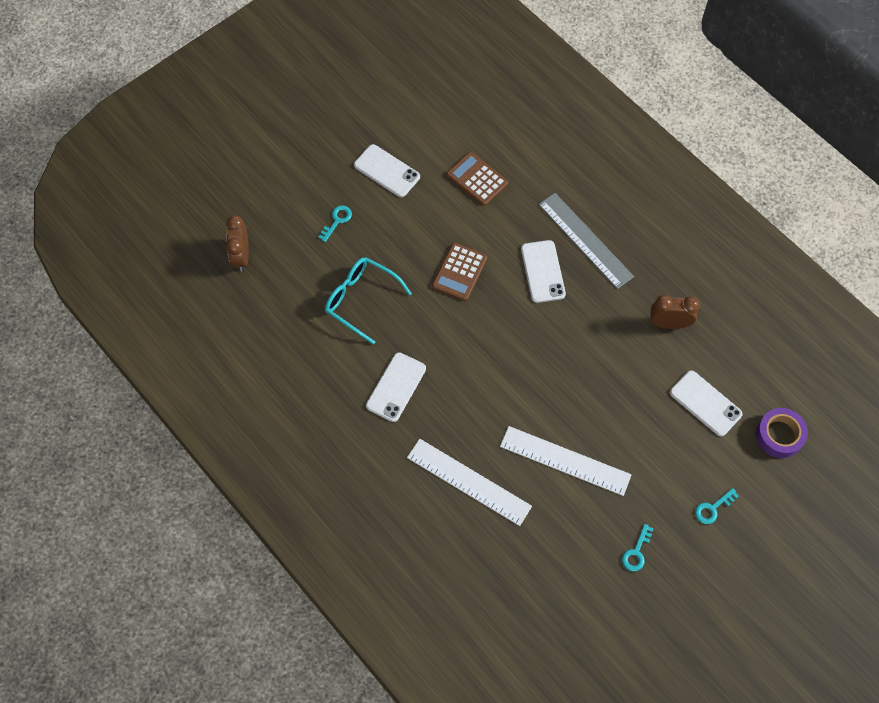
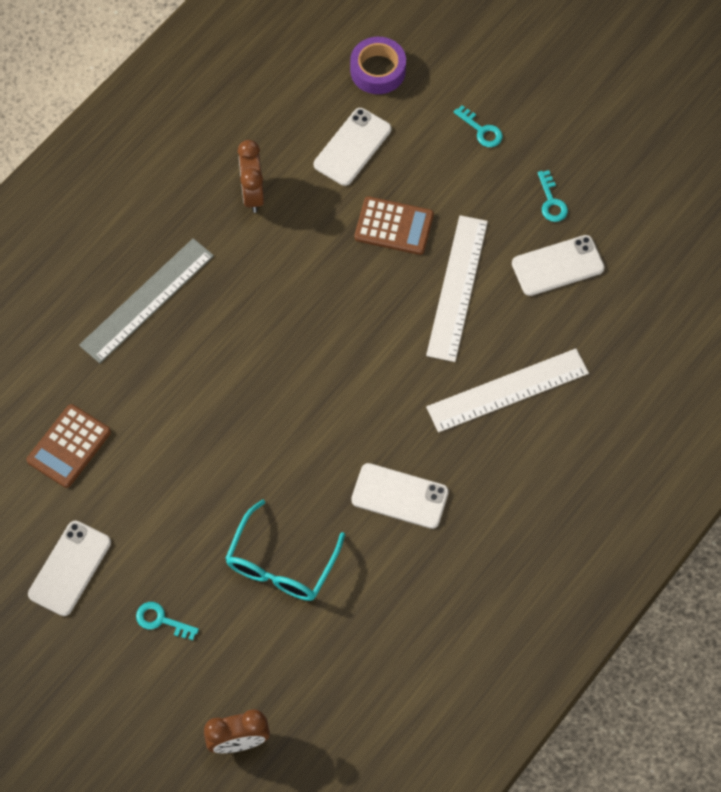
camera: 100 degrees left, 0 degrees up
(459, 272) = (218, 446): brown calculator -> brown calculator (394, 226)
(469, 481) = (507, 390): white ruler -> white ruler turned 45 degrees clockwise
(543, 271) = (202, 345): white phone -> white phone (557, 266)
(636, 552) = (551, 201): turquoise key -> turquoise key turned 60 degrees clockwise

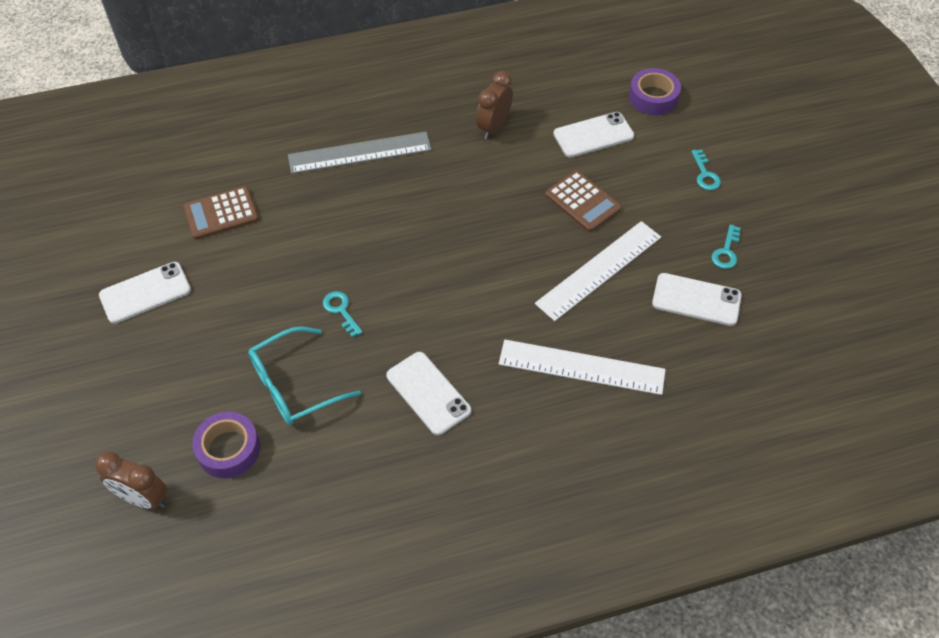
camera: 35 degrees right, 10 degrees down
(161, 620) = (172, 369): turquoise key -> turquoise key (341, 310)
(273, 654) = (228, 449): none -> purple tape

